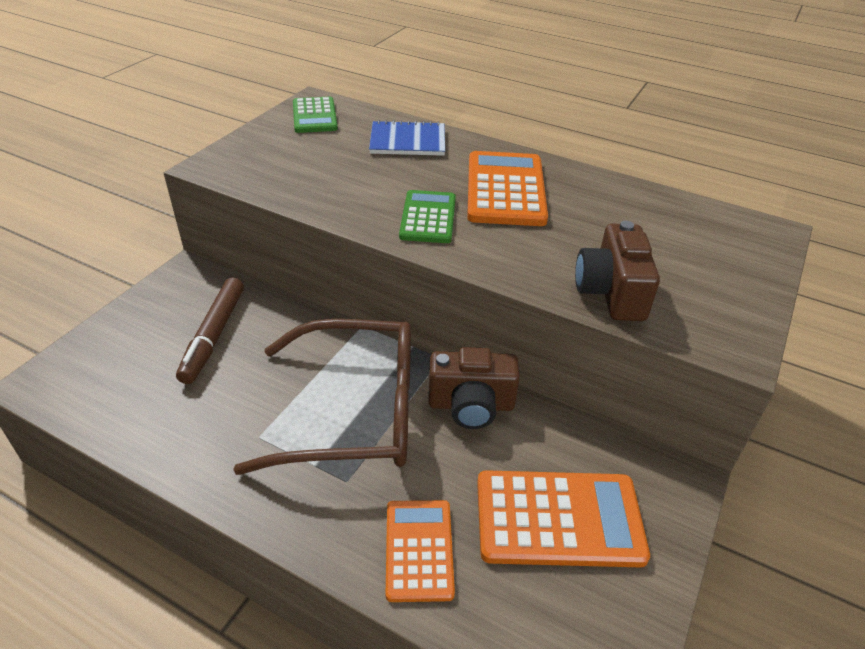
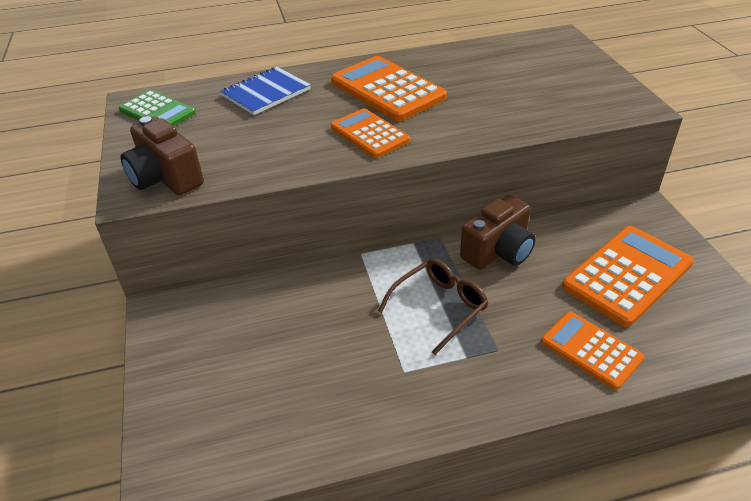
camera: 40 degrees left, 0 degrees up
(213, 336) = (262, 337): brown marker -> none
(355, 411) = (439, 307): brown glasses -> brown glasses, size x0.53
(428, 217) = (369, 134): green calculator -> orange calculator
(611, 292) = (542, 114): brown camera -> brown camera (165, 178)

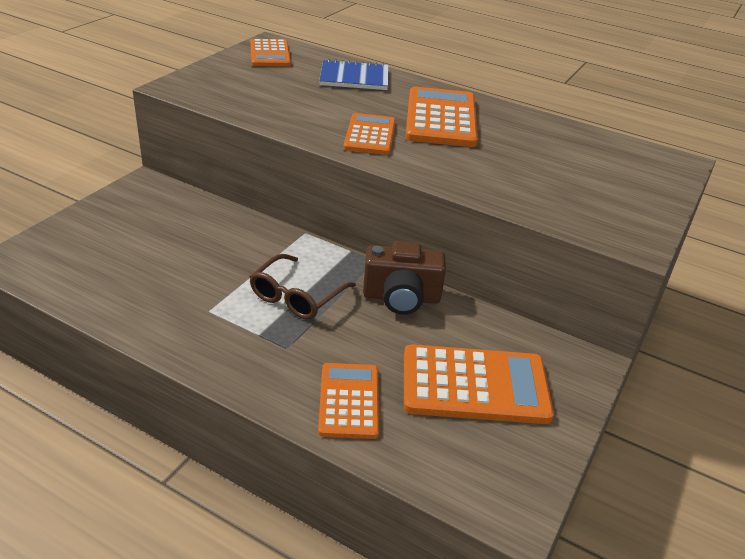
camera: 40 degrees right, 5 degrees down
(157, 112) = (270, 54): green calculator -> orange calculator
(165, 178) = (205, 89): brown camera -> none
(439, 307) = (296, 297): brown glasses -> brown glasses turned 120 degrees clockwise

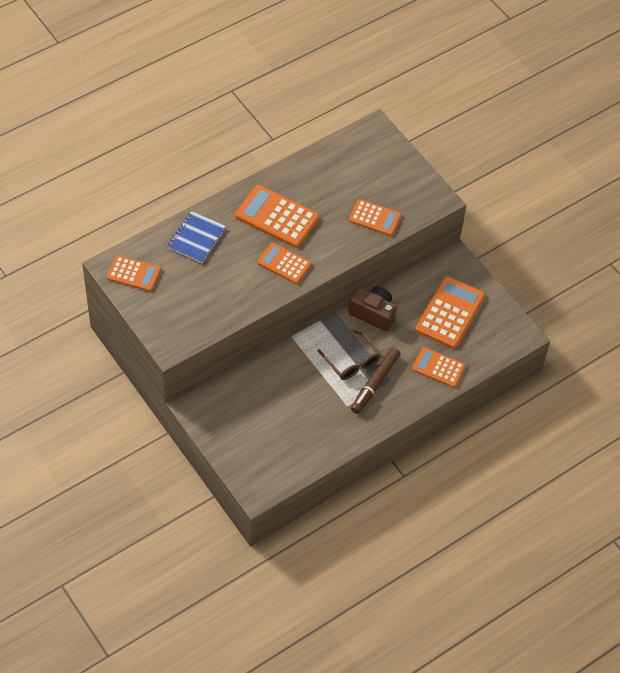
camera: 65 degrees left, 20 degrees up
(269, 331) = (375, 383): none -> brown marker
(401, 297) = (373, 314): brown camera -> brown camera turned 90 degrees counterclockwise
(526, 189) = (375, 218): none -> orange calculator

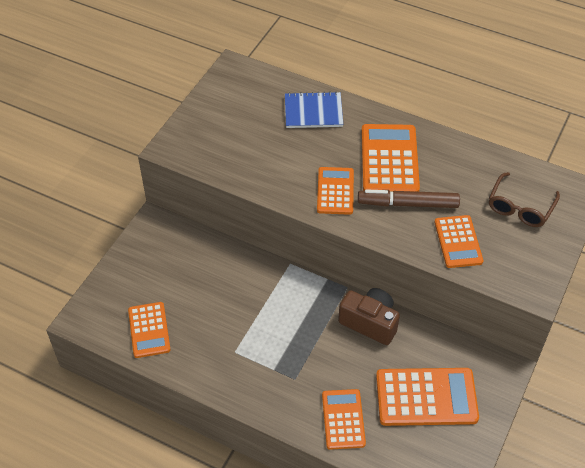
camera: 65 degrees right, 5 degrees down
(134, 274) = (237, 87): orange calculator -> orange calculator (149, 330)
(352, 362) = (294, 331): brown glasses -> brown glasses (520, 207)
(373, 314) = (370, 323): brown camera -> brown camera turned 60 degrees counterclockwise
(375, 383) = (280, 365): brown marker -> brown marker (408, 204)

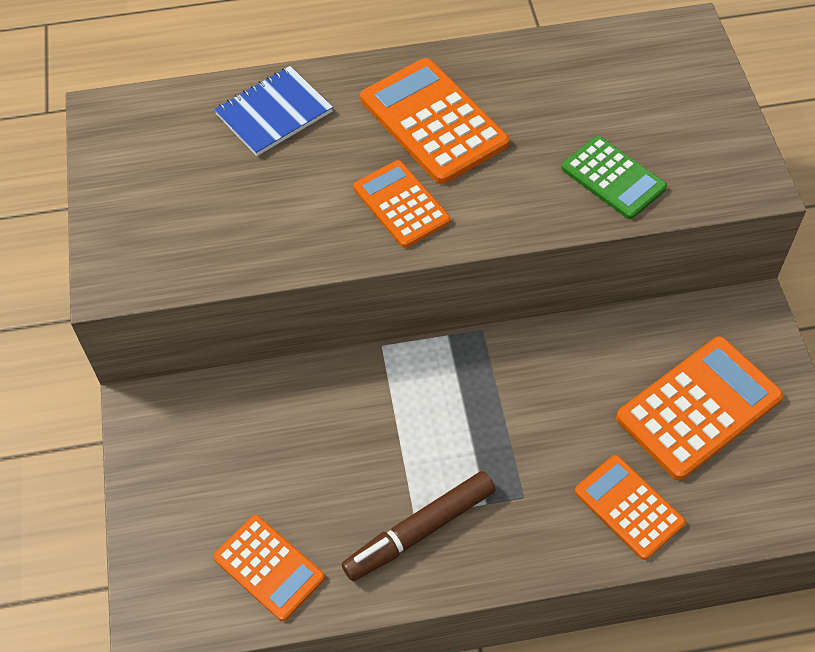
camera: 35 degrees left, 5 degrees up
(370, 323) = (550, 358): brown camera -> none
(408, 204) = (509, 166): brown marker -> brown marker (420, 531)
(458, 242) = (613, 178): orange calculator -> green calculator
(520, 207) = (644, 90): brown glasses -> none

